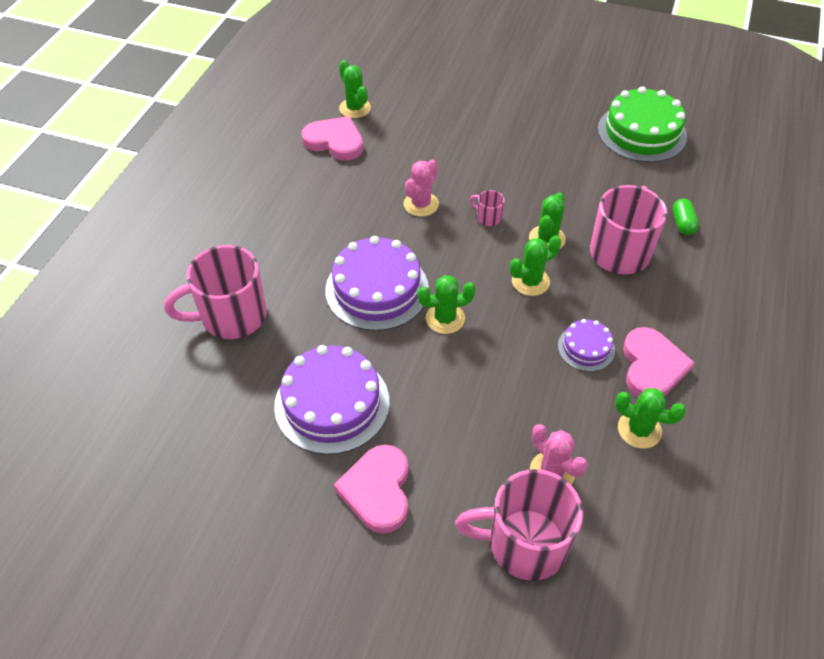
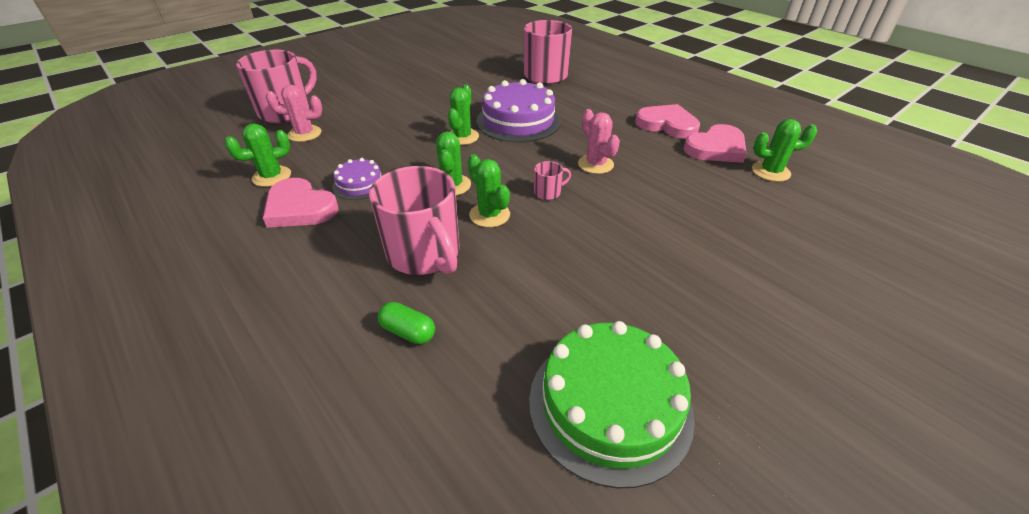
camera: 120 degrees right, 10 degrees down
(332, 403) = (447, 87): purple cake -> none
(377, 490) = (378, 85): pink heart -> pink heart (667, 125)

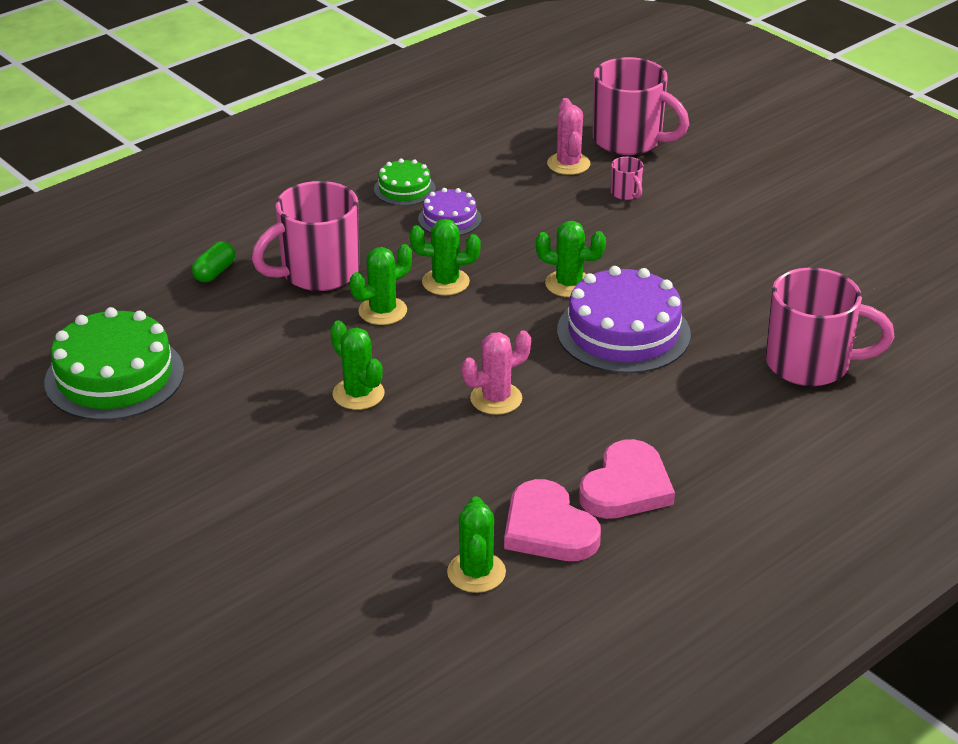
camera: 90 degrees right, 5 degrees down
(272, 176) = (466, 161): green cactus -> green cactus (358, 394)
(300, 208) = (404, 189): pink heart -> green cake
(548, 192) = (427, 355): pink mug -> pink mug (626, 193)

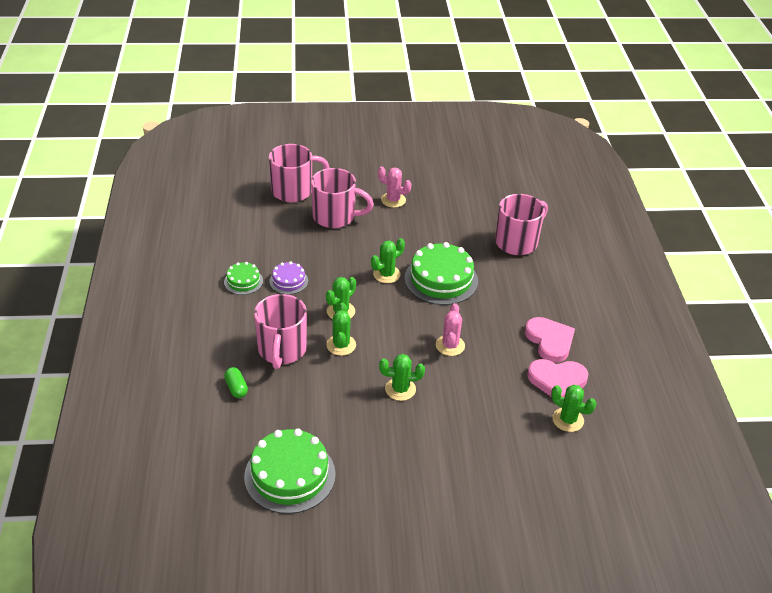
camera: 55 degrees left, 5 degrees up
(568, 164) = (289, 219): pink cactus -> pink cactus (393, 200)
(623, 332) = (441, 279): purple cake -> green cake
(626, 193) = (335, 217): pink mug -> pink mug, size x2.35

